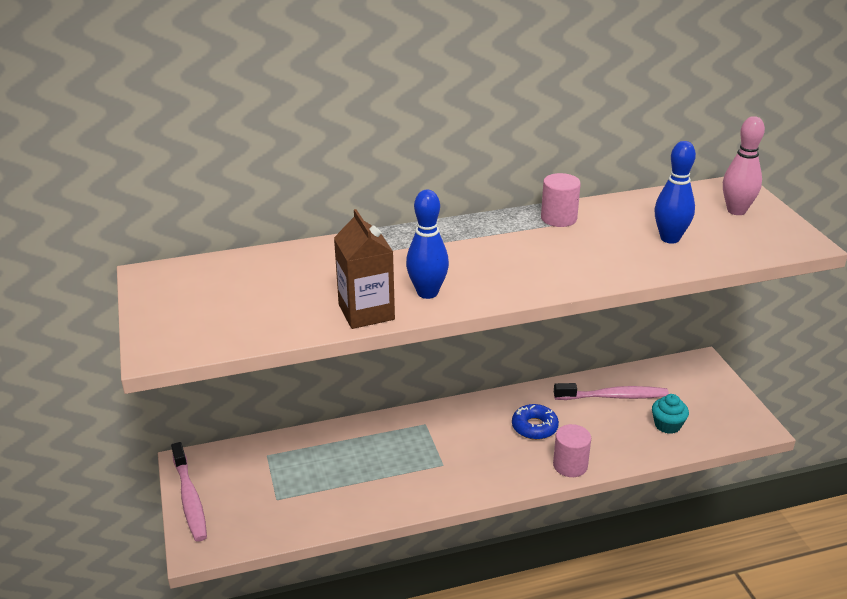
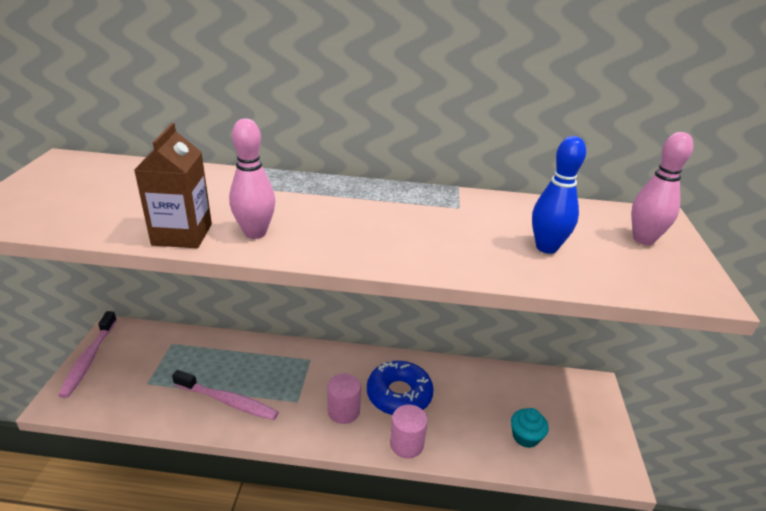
camera: 20 degrees right, 0 degrees up
(427, 293) = (255, 233): blue bowling pin -> pink bowling pin
(534, 427) = (399, 394): blue donut -> blue donut, size x1.50
(558, 218) = (447, 201): pink cylinder -> pink cylinder (343, 411)
(613, 396) = (489, 390): pink toothbrush -> pink toothbrush (228, 401)

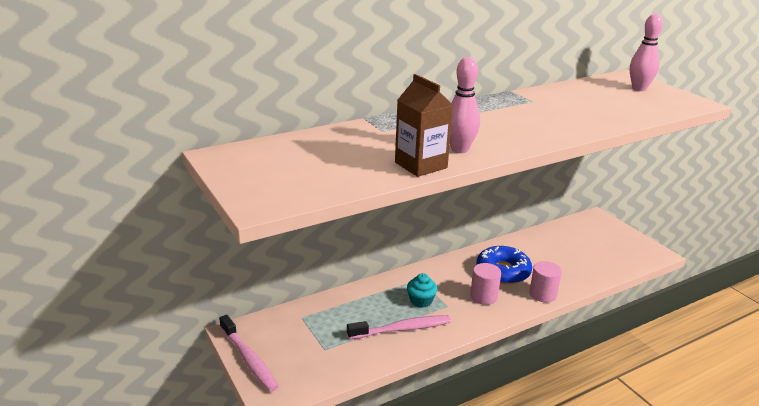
camera: 35 degrees left, 5 degrees down
(525, 437) = (596, 259): turquoise cupcake -> turquoise cupcake (421, 301)
(546, 247) = (608, 106): blue bowling pin -> none

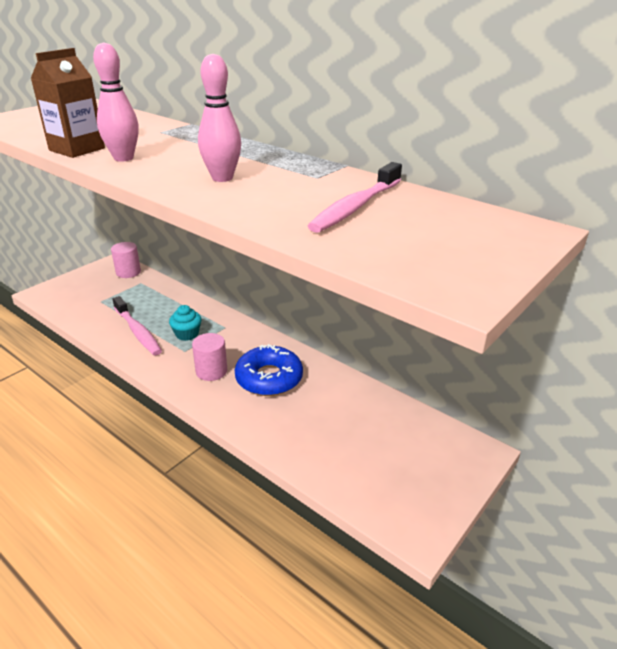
camera: 70 degrees right, 5 degrees up
(249, 359) = (82, 275): pink toothbrush -> pink toothbrush (356, 207)
(542, 294) = (235, 415): pink cylinder -> pink cylinder (128, 272)
(639, 88) = (473, 239): pink bowling pin -> pink bowling pin (222, 178)

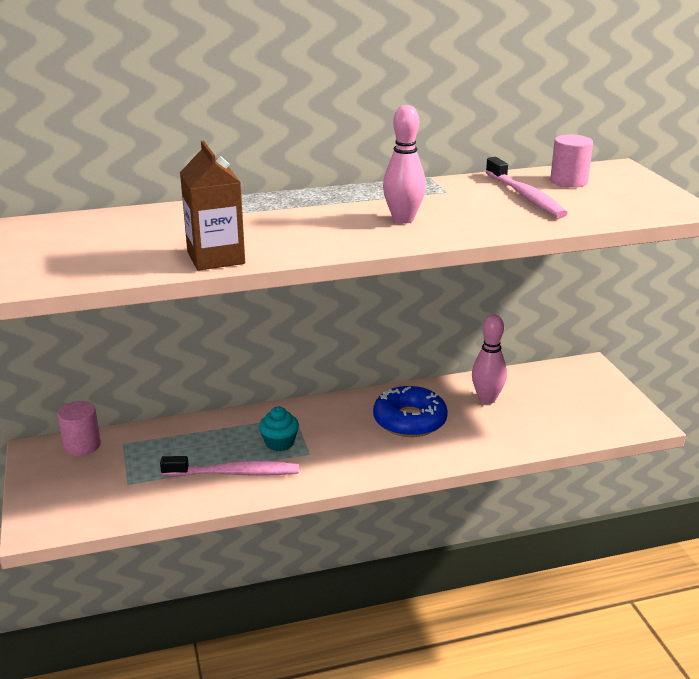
camera: 55 degrees left, 5 degrees down
(123, 158) = (284, 243): pink bowling pin -> pink bowling pin (487, 399)
(211, 371) = (364, 448): pink cylinder -> pink cylinder (568, 181)

